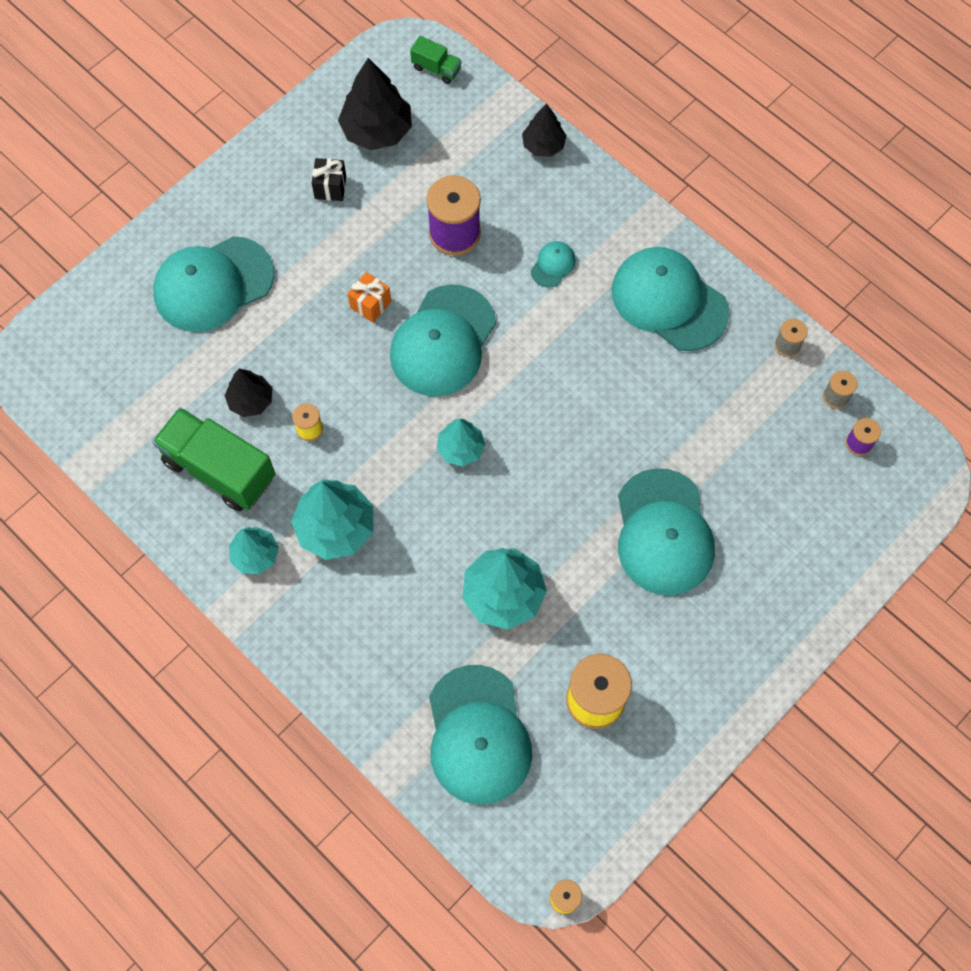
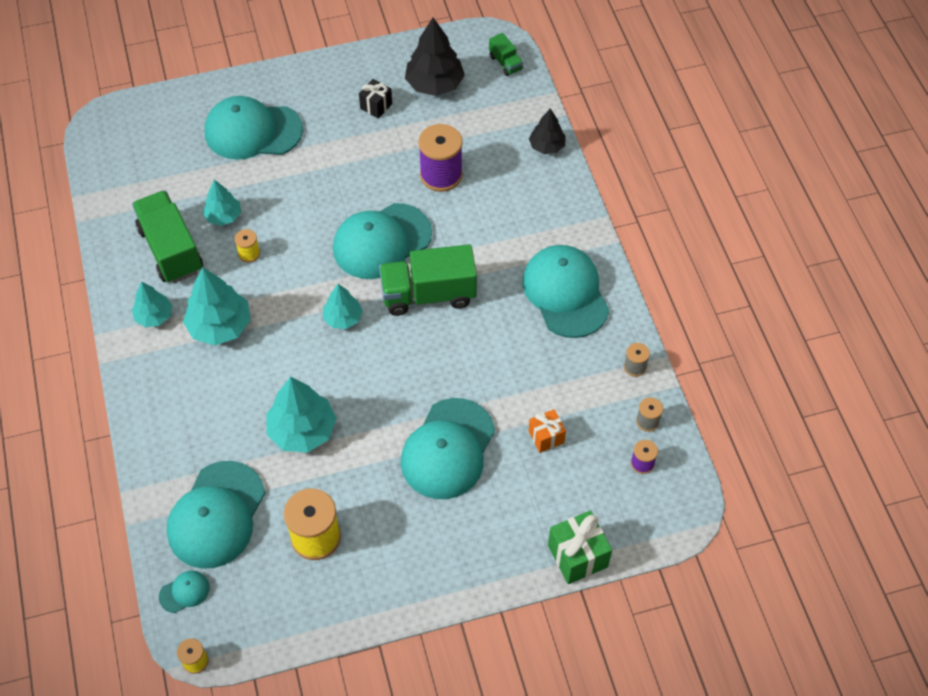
camera: 30 degrees right, 10 degrees down
(251, 400) = (223, 216): black tree -> turquoise tree
(370, 304) = (349, 193): orange gift -> orange gift (546, 437)
(531, 375) = (428, 294): none -> green truck
(553, 265) = (497, 228): turquoise cap -> turquoise cap (184, 592)
(859, 573) = (577, 556): none -> green gift

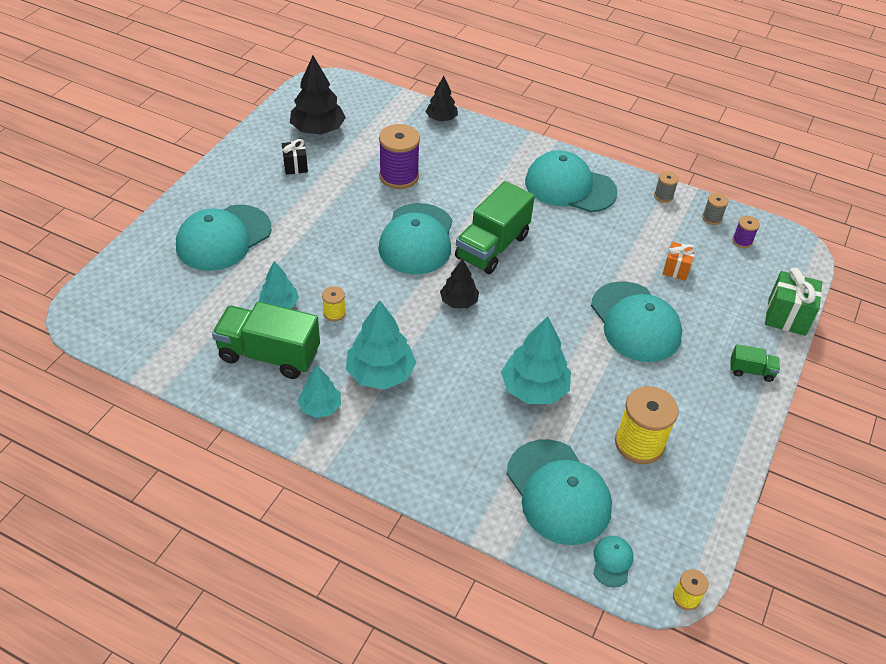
camera: 50 degrees left, 10 degrees down
(343, 318) = (459, 301): turquoise tree -> black tree
(505, 63) = (348, 91): green truck -> green truck (751, 371)

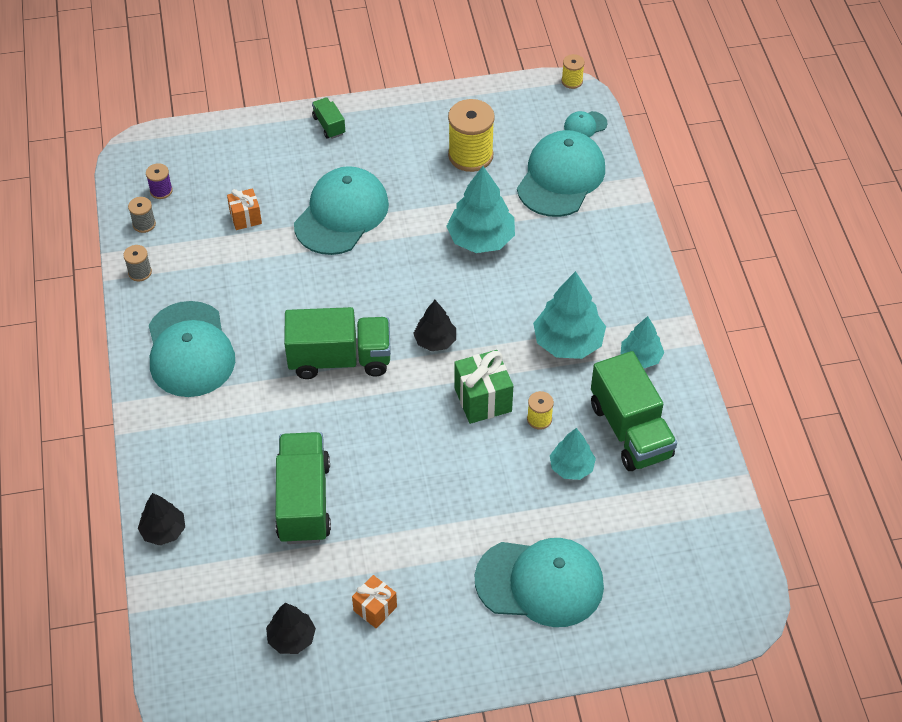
camera: 125 degrees left, 5 degrees up
(295, 166) = (375, 608): black gift -> orange gift
(318, 130) = (291, 638): black tree -> black tree, size x0.60
(399, 176) = (304, 501): purple spool -> green truck
(417, 239) = (385, 422): turquoise cap -> none
(787, 316) = (241, 127): green gift -> green gift (483, 399)

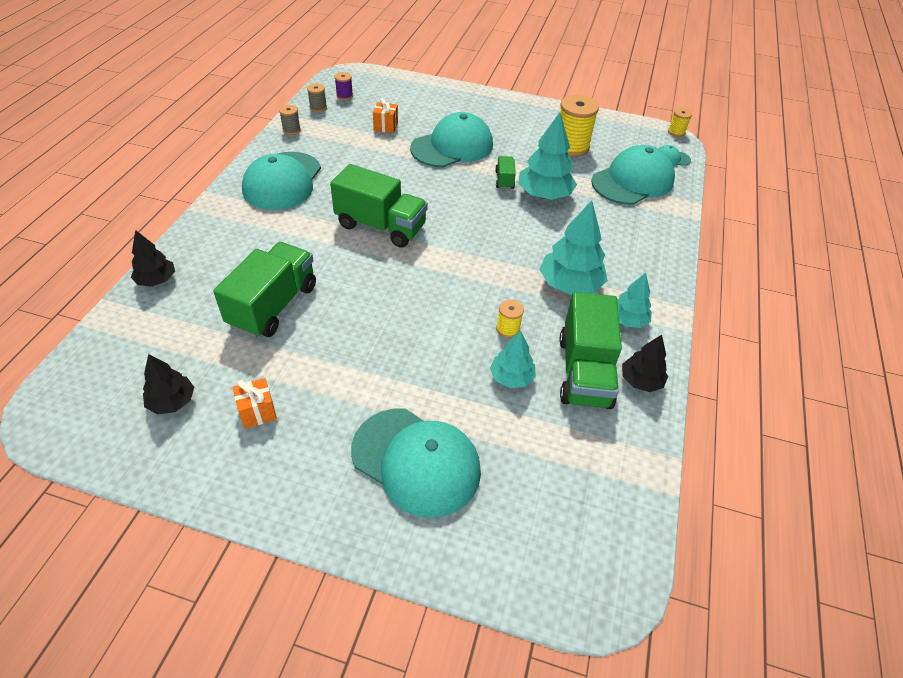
camera: 25 degrees right, 5 degrees down
(329, 125) = (482, 100): green truck -> green truck (504, 180)
(435, 341) = (461, 242): black tree -> black tree (640, 381)
(483, 399) = (470, 296): green gift -> none

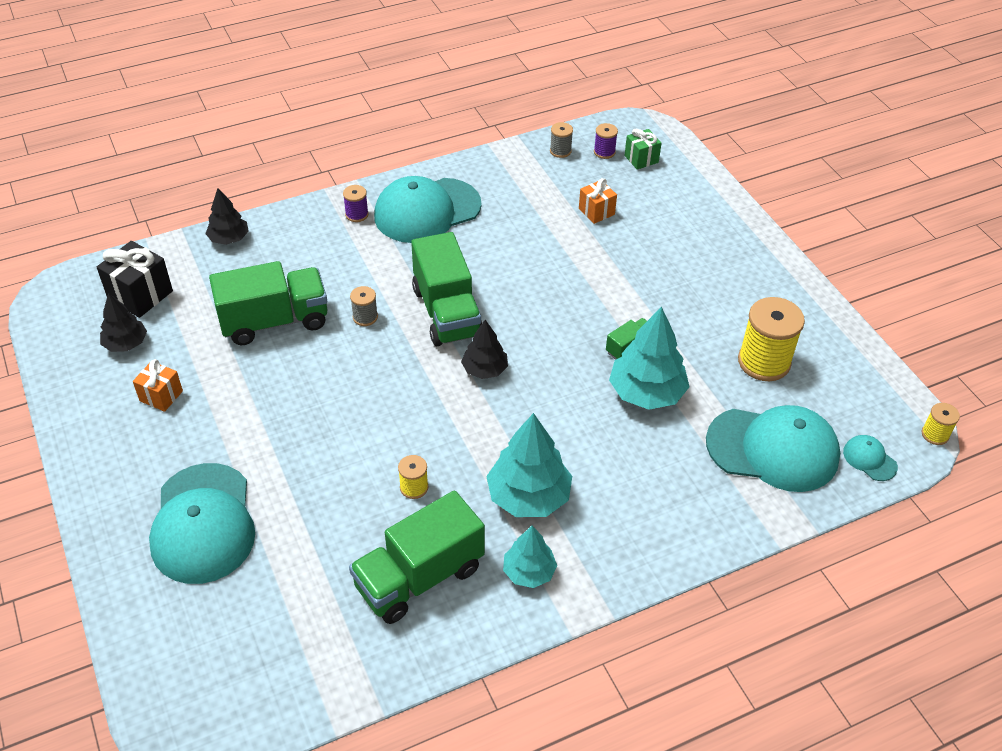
camera: 50 degrees right, 0 degrees up
(134, 362) = (140, 295): none -> black gift
(236, 210) = (357, 214): none -> purple spool
(291, 130) = (504, 161): grey spool -> grey spool (365, 317)
(370, 89) = (641, 159): none -> green gift
(452, 146) = (631, 276): turquoise cap -> none
(511, 377) = (356, 527): turquoise tree -> none
(640, 381) = (453, 629): black tree -> black tree (485, 369)

